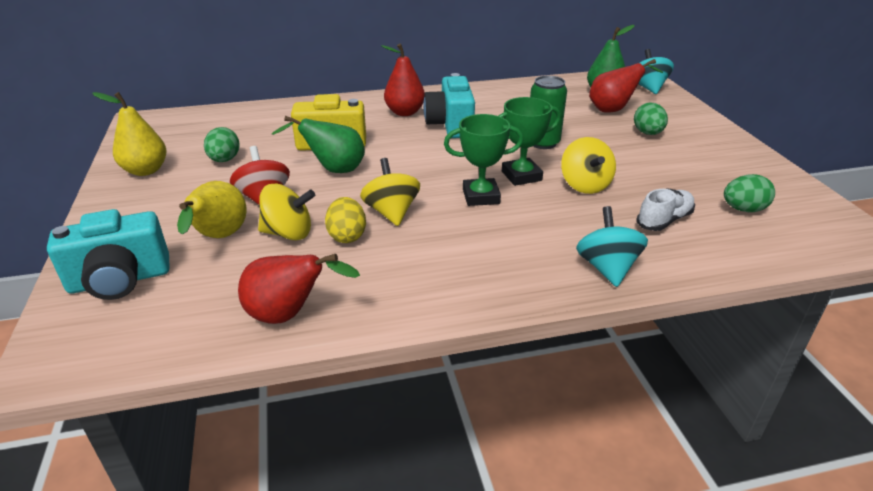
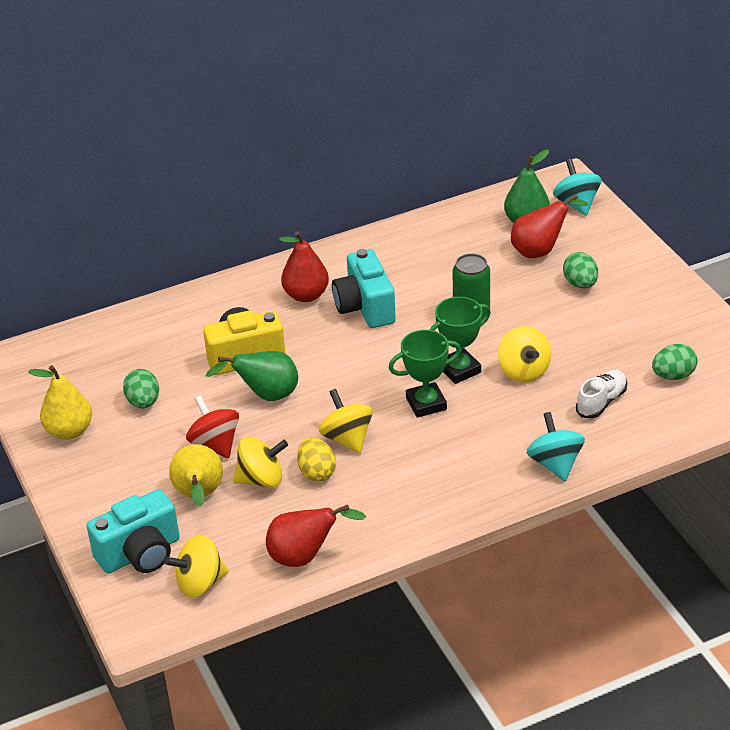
camera: 10 degrees left, 5 degrees up
(156, 322) = (200, 583): none -> yellow spinning top

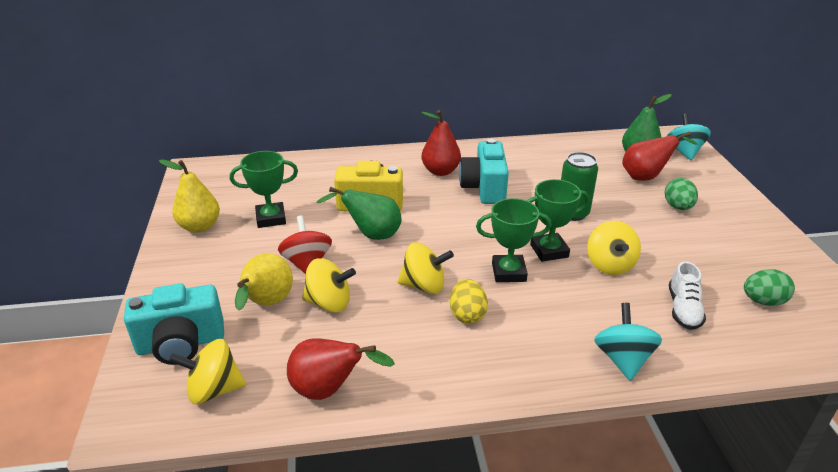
camera: 15 degrees right, 5 degrees down
(143, 402) = (271, 218): green egg -> green trophy
(317, 472) = (382, 309): yellow egg -> yellow egg (467, 314)
(347, 438) = (424, 285): yellow spinning top -> yellow spinning top turned 105 degrees clockwise
(601, 402) = (683, 309): white shoe -> white shoe turned 135 degrees clockwise

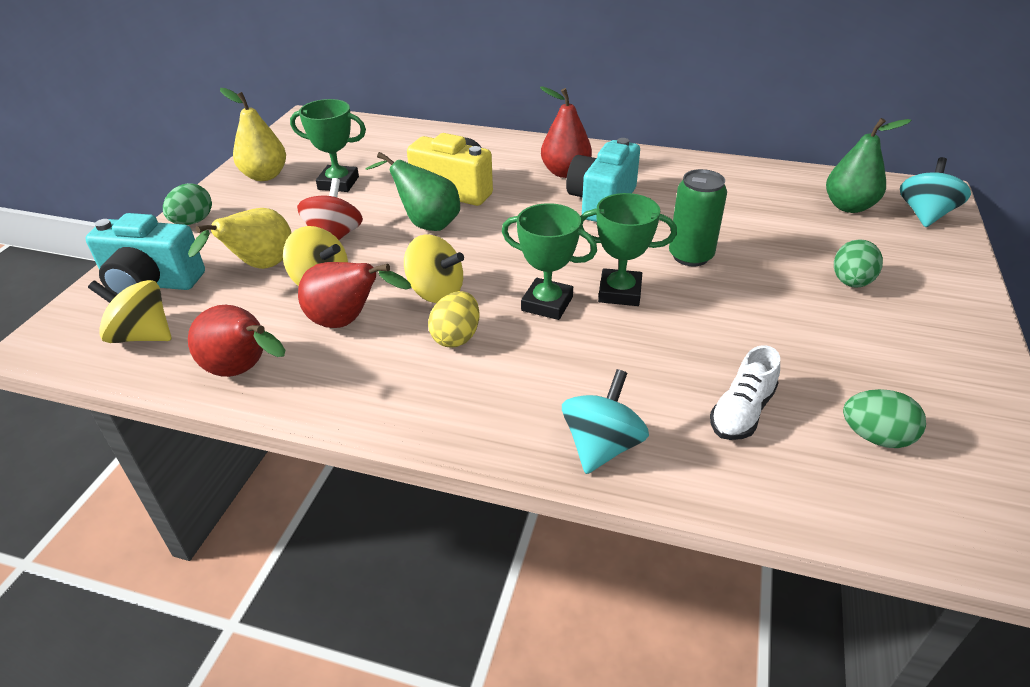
camera: 25 degrees right, 5 degrees up
(169, 281) = (193, 222): none -> green egg
(609, 265) = (686, 329): yellow spinning top -> none
(646, 177) = (836, 235): red pear -> red pear (348, 322)

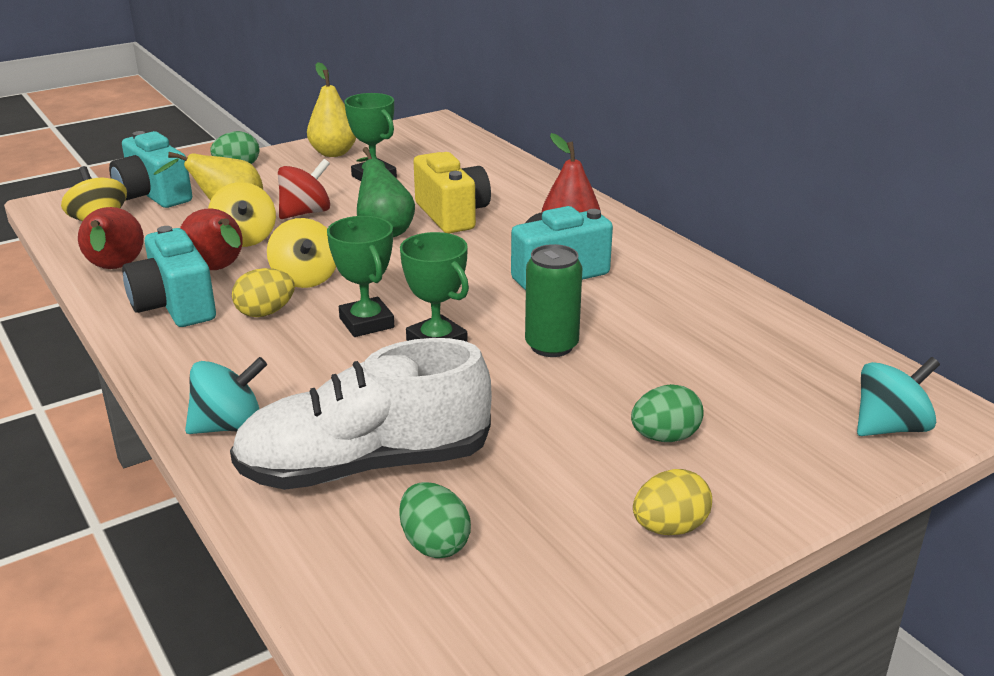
camera: 40 degrees right, 10 degrees down
(367, 373) = (175, 306): none -> turquoise camera
(741, 412) = (365, 465): white shoe -> white shoe, size x2.13
(848, 206) = (809, 381): green pear -> none
(950, 338) = (669, 527): none -> yellow egg

